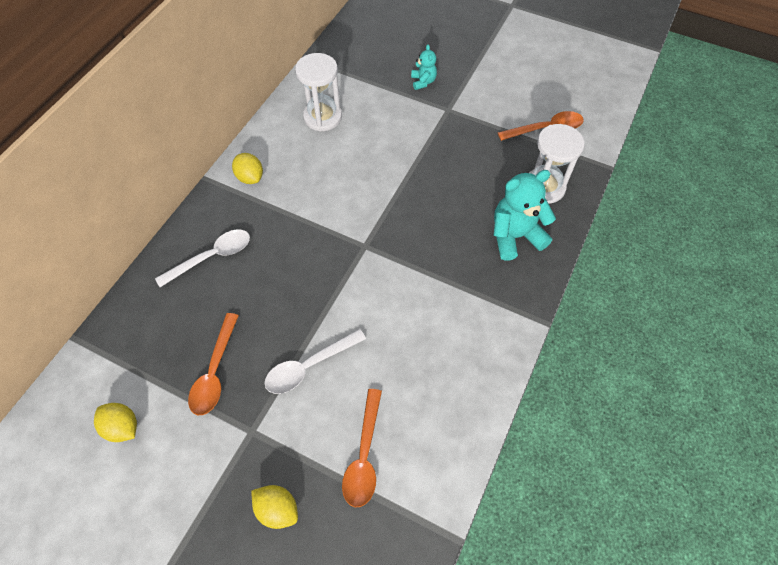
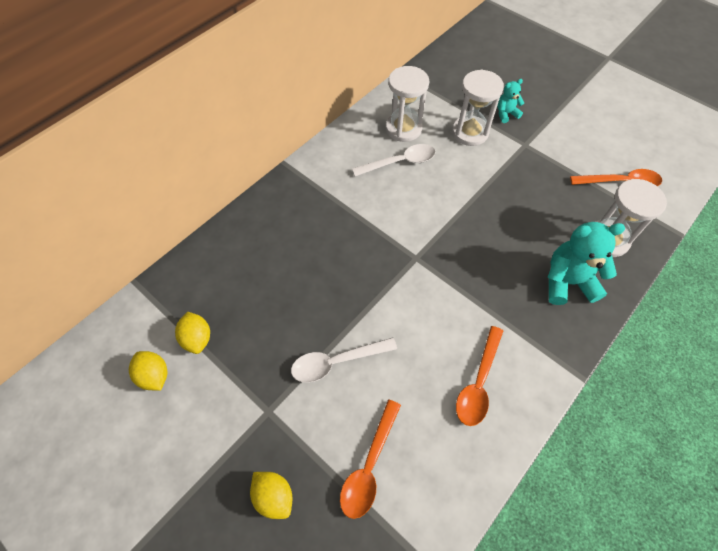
camera: 15 degrees right, 0 degrees up
(212, 257) = (273, 236): white spoon -> white spoon (400, 162)
(215, 372) = (249, 345): orange spoon -> orange spoon (478, 383)
(250, 177) = (324, 170): yellow lemon -> yellow lemon (197, 338)
(391, 108) = (470, 132): none -> white hourglass
(423, 82) = (506, 114): turquoise teddy bear -> turquoise teddy bear turned 120 degrees counterclockwise

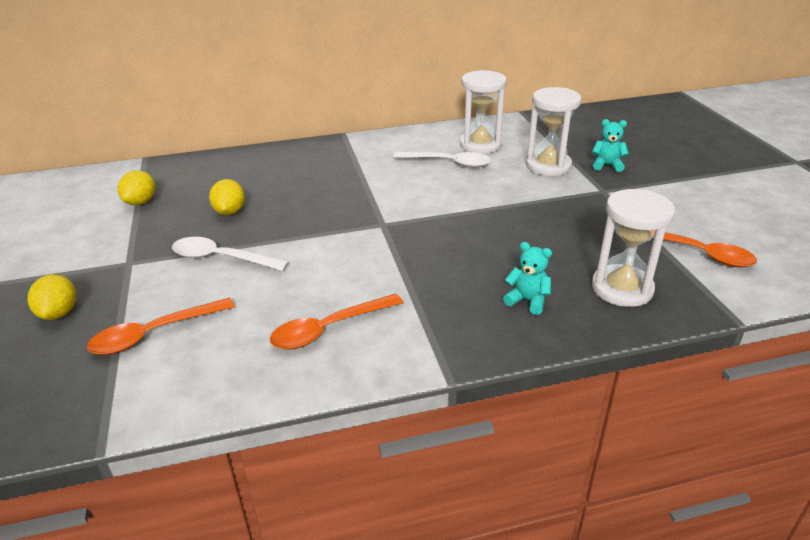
camera: 35 degrees right, 25 degrees down
(154, 376) = (85, 209): yellow lemon -> yellow lemon (230, 212)
(567, 282) = (527, 300): turquoise teddy bear -> turquoise teddy bear, size x0.53

